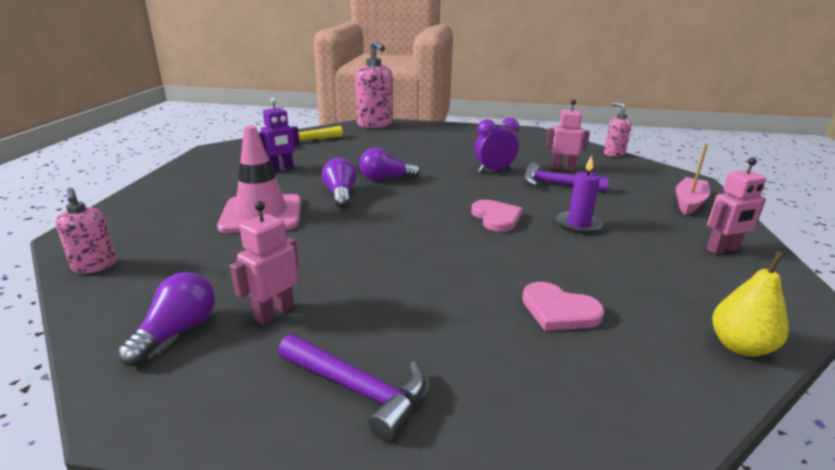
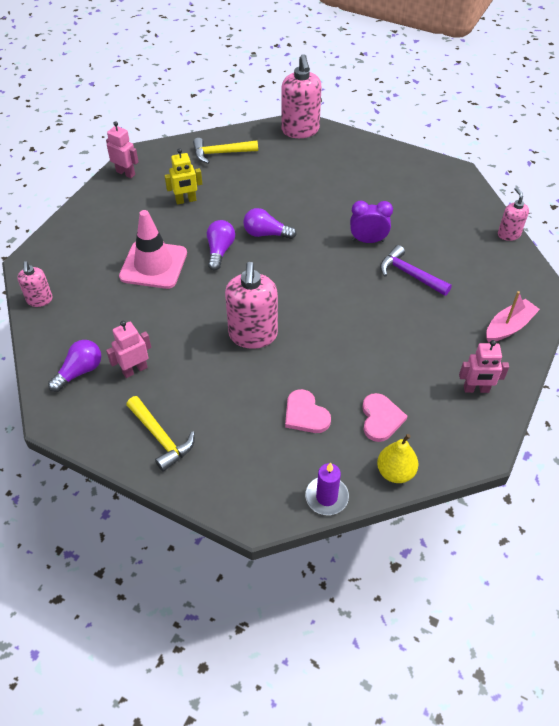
camera: 20 degrees right, 25 degrees up
(281, 169) = (186, 200): purple robot -> yellow robot
(358, 390) = (161, 438): purple hammer -> yellow hammer
(426, 250) = (253, 335): none -> pink soap dispenser
(496, 218) = (326, 309): pink heart -> pink heart (381, 418)
(562, 168) = (435, 249): pink robot -> pink robot (126, 173)
(578, 224) = (386, 333): purple candle -> purple candle (326, 497)

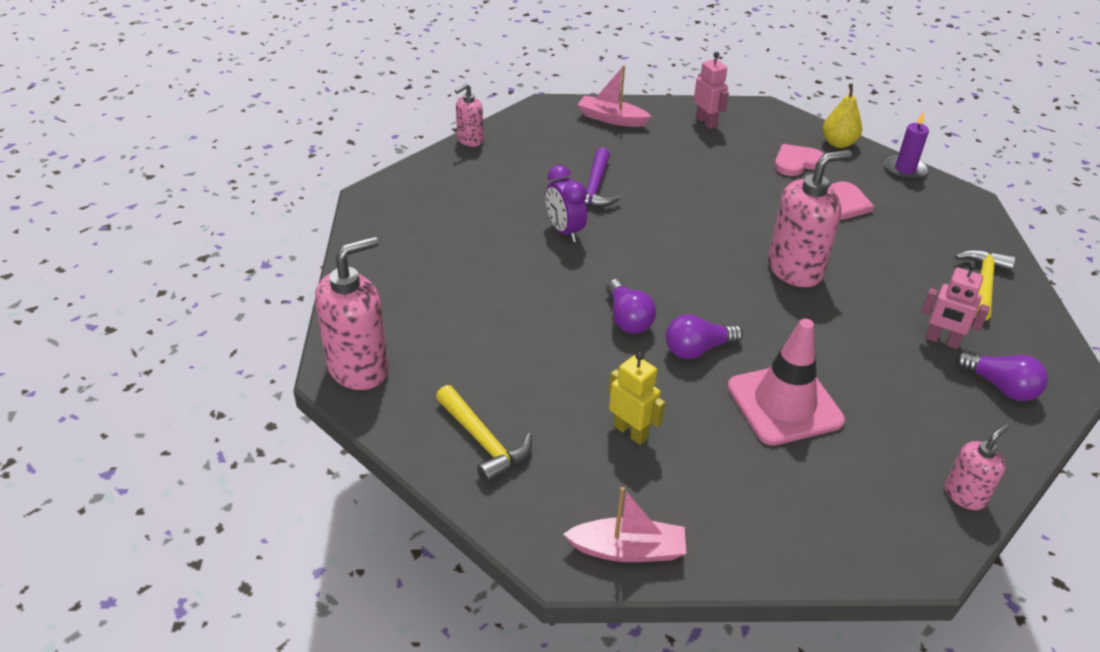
camera: 120 degrees left, 10 degrees down
(79, 371) = (1000, 386): purple light bulb -> purple light bulb turned 150 degrees counterclockwise
(126, 173) = (628, 550): pink robot -> pink boat

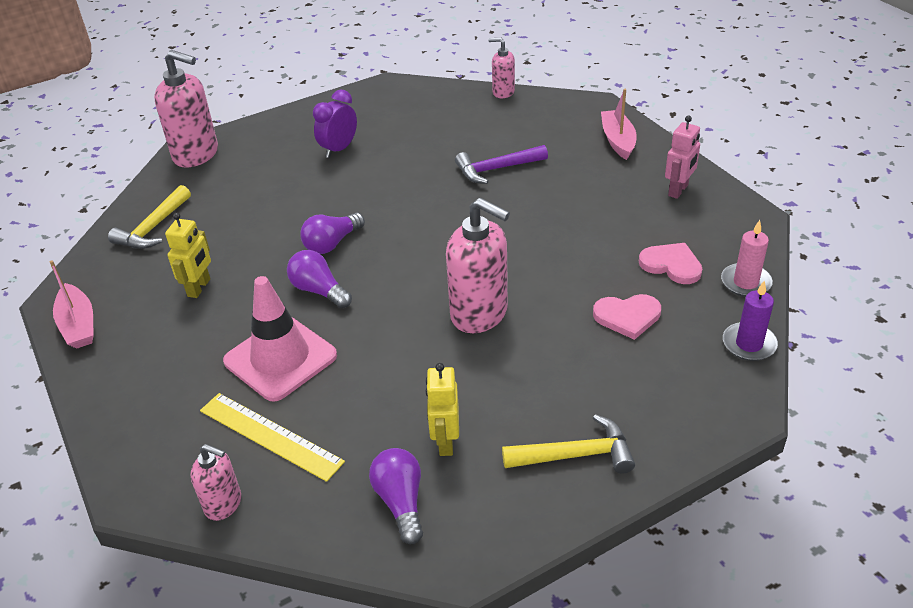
camera: 65 degrees right, 0 degrees up
(564, 231) = (421, 176): purple clock -> purple clock (339, 149)
(838, 143) = (745, 282): yellow pear -> pink candle
(889, 440) = (270, 435): none -> yellow ruler
(942, 341) = (445, 441): pink robot -> yellow robot
(1000, 386) = (401, 502): purple light bulb -> purple light bulb turned 150 degrees clockwise

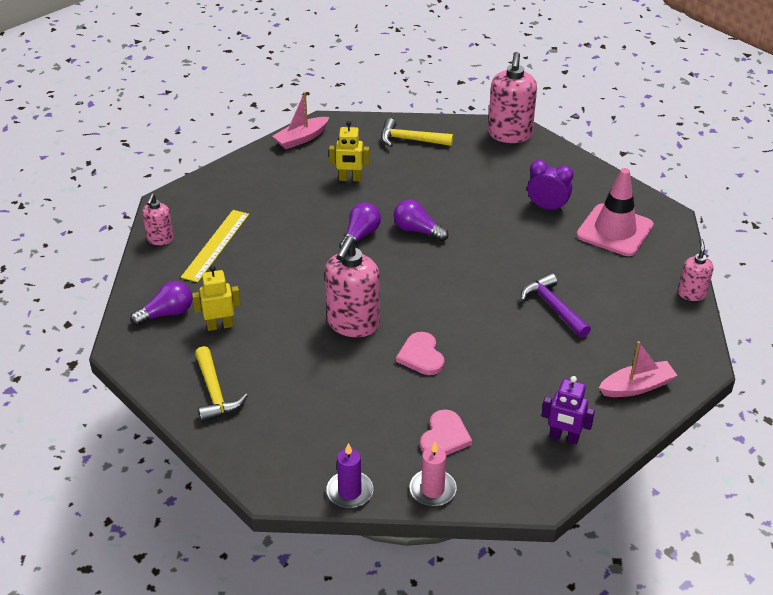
camera: 75 degrees right, 0 degrees up
(280, 358) = (286, 233): pink traffic cone -> pink traffic cone (614, 230)
(627, 317) = (368, 411): pink heart -> pink heart (421, 356)
(678, 190) = (564, 437): pink robot -> purple robot

